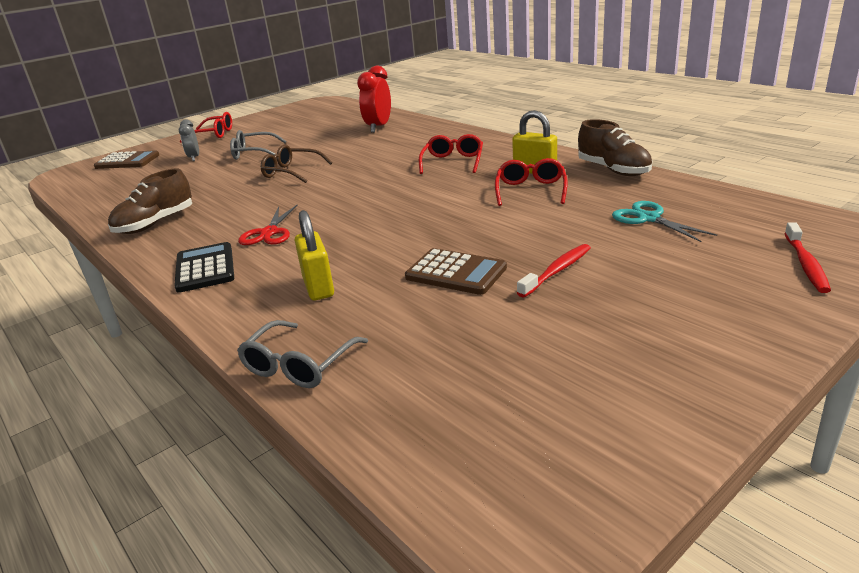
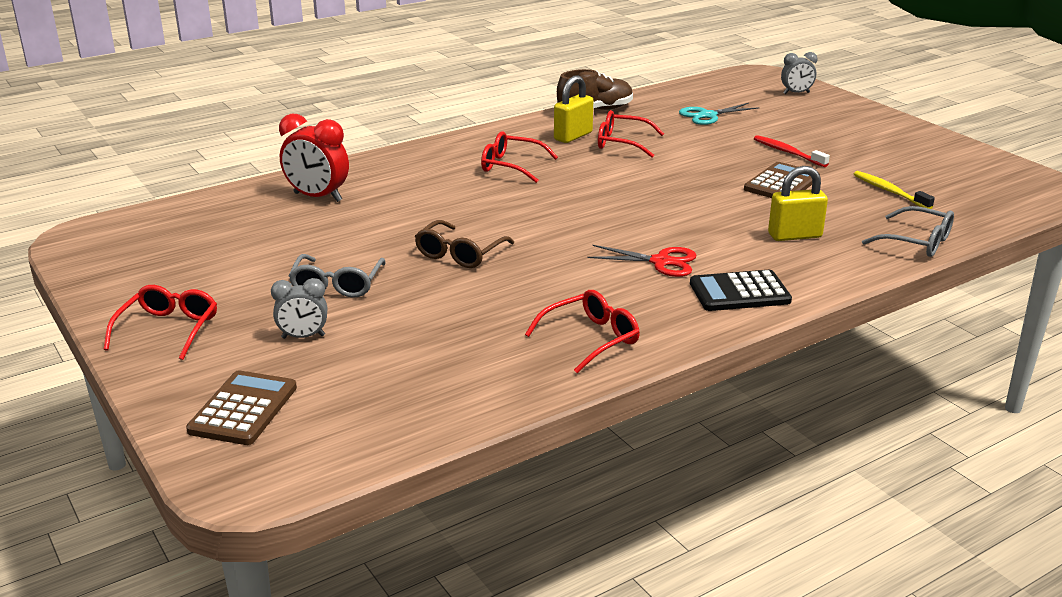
camera: 85 degrees left, 0 degrees up
(155, 224) = (591, 339): brown shoe -> red glasses
(455, 345) = (889, 191): none -> yellow toothbrush
(805, 264) = (796, 93): red toothbrush -> grey clock

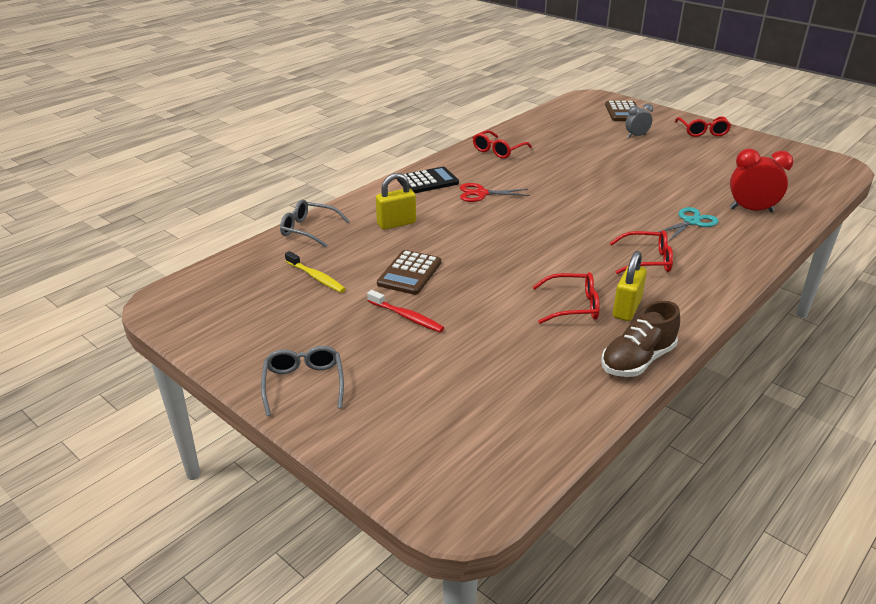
camera: 165 degrees right, 5 degrees up
(337, 285) = (654, 158): grey glasses -> grey glasses (304, 384)
(460, 254) = (607, 183): brown glasses -> none
(708, 115) = (505, 371): turquoise scissors -> turquoise scissors (691, 222)
(796, 93) = (402, 451): grey clock -> none

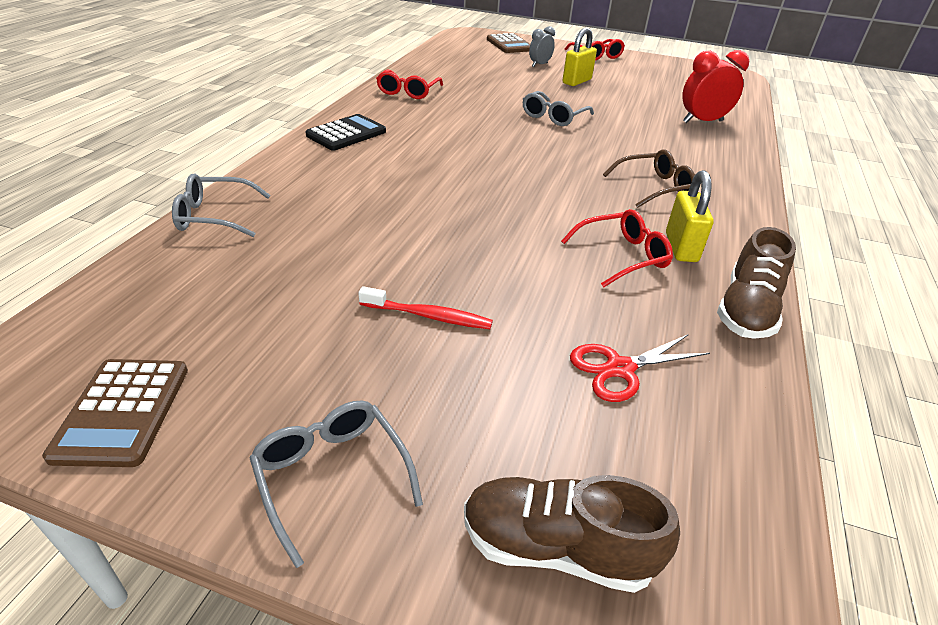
camera: 25 degrees left, 5 degrees up
(316, 277) = (261, 284): yellow toothbrush -> none
(396, 223) = (336, 189): yellow padlock -> yellow padlock (576, 81)
(399, 445) = (556, 547): none -> brown shoe
(409, 273) = (394, 252): brown calculator -> brown calculator (122, 411)
(481, 194) = (420, 139): red scissors -> red scissors (620, 369)
(609, 188) = (553, 117): none -> grey glasses
(647, 260) = (654, 187): red glasses -> brown glasses
(691, 222) = (660, 140): turquoise scissors -> none

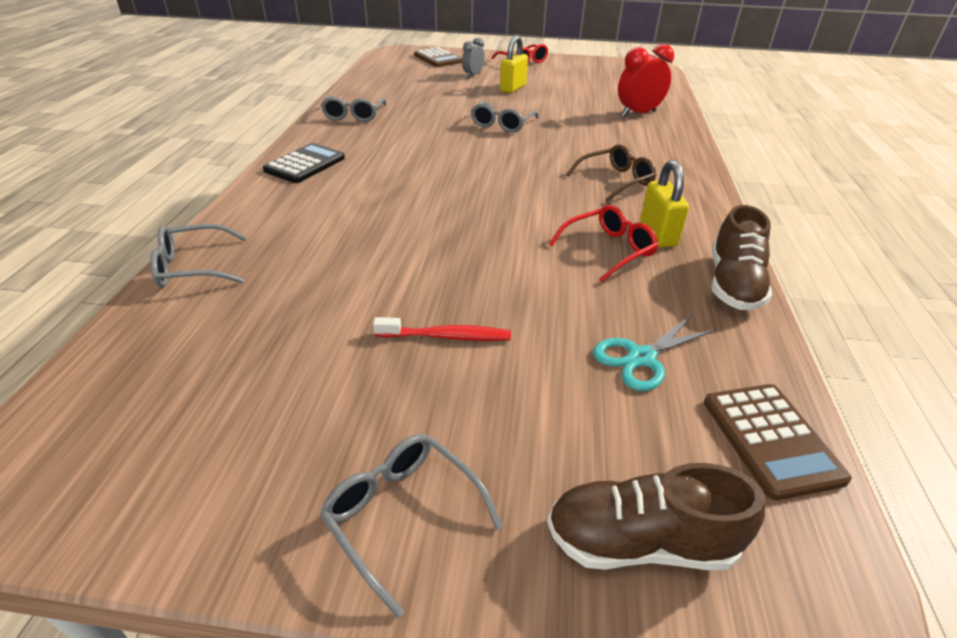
camera: 10 degrees left, 0 degrees up
(122, 411) = (158, 491): brown calculator -> brown calculator (771, 439)
(408, 92) = (354, 115): red glasses -> grey glasses
(620, 369) = (641, 358): red scissors -> turquoise scissors

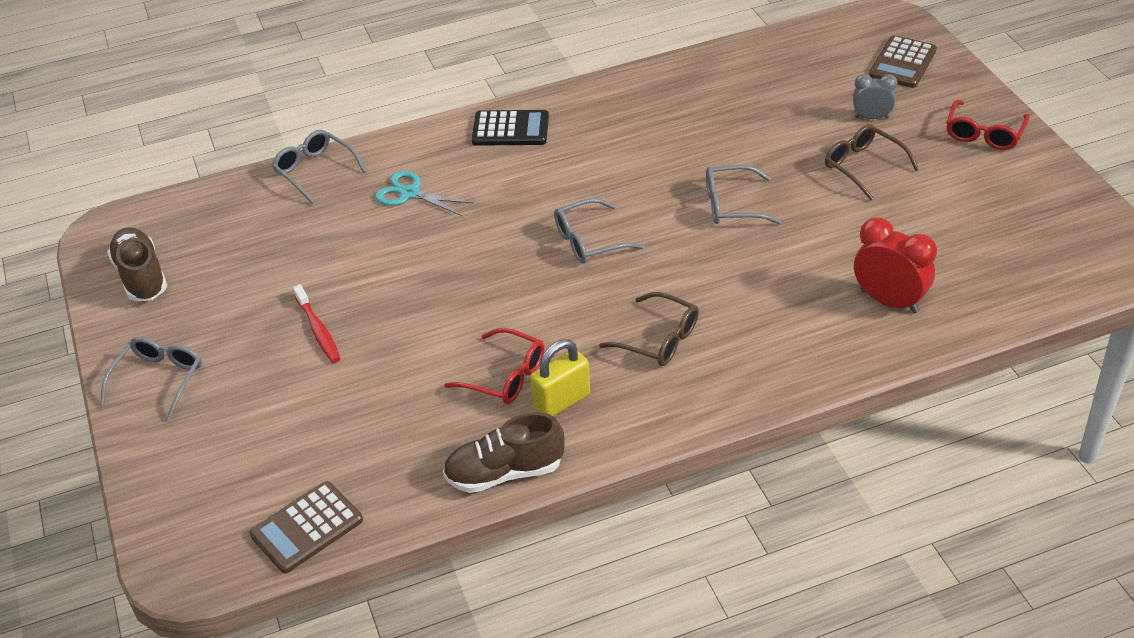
camera: 65 degrees right, 5 degrees up
(354, 115) = (648, 96): grey glasses -> grey glasses (589, 241)
(513, 88) = (863, 166): yellow padlock -> brown glasses
(640, 541) = (188, 481): brown shoe -> brown shoe (141, 277)
(641, 358) = (357, 439): turquoise scissors -> turquoise scissors (410, 193)

